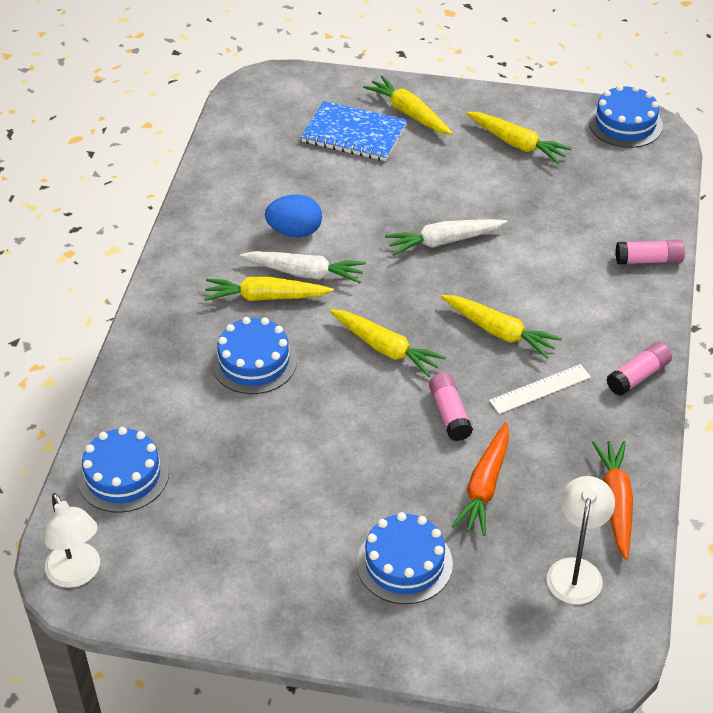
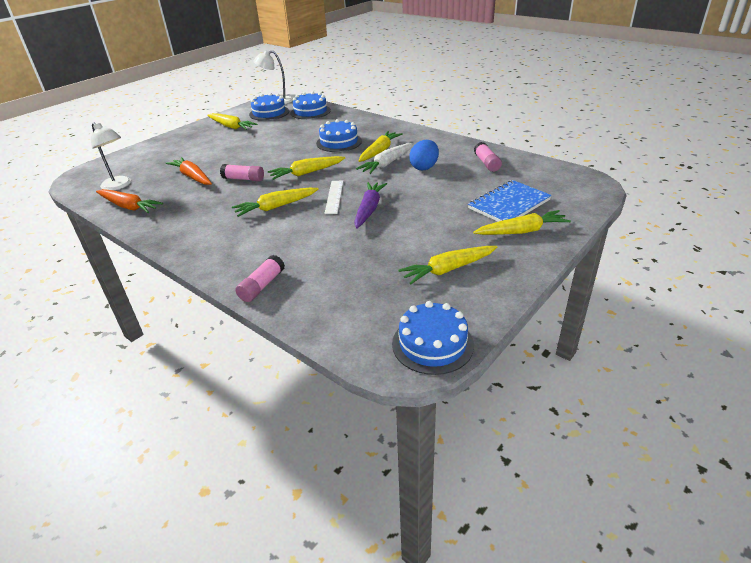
camera: 120 degrees right, 10 degrees down
(259, 569) = (231, 127): none -> yellow carrot
(404, 563) = (188, 151): blue cake -> blue cake (269, 113)
(444, 241) = (369, 209): white carrot -> purple carrot
(540, 389) = (222, 207): white ruler -> white ruler (334, 197)
(638, 376) = (183, 242): pink glue stick -> pink glue stick (487, 163)

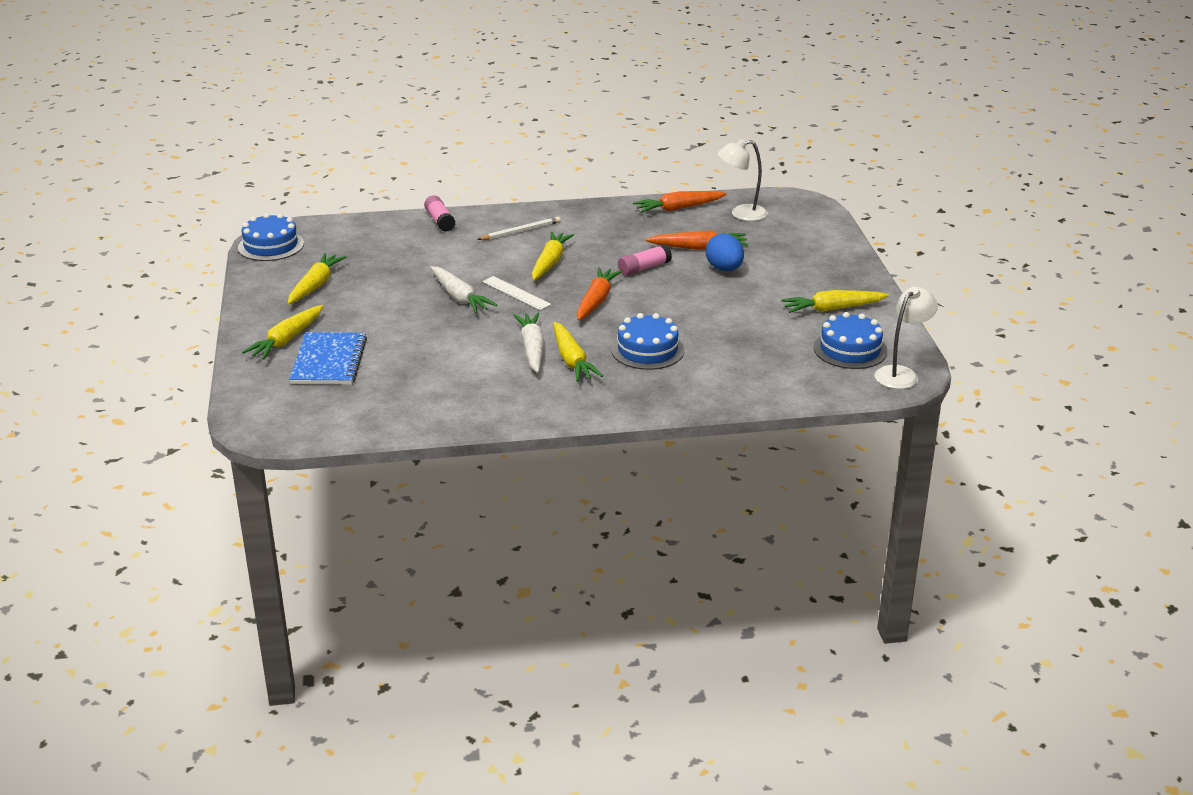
camera: 130 degrees right, 5 degrees down
(238, 241) = (520, 231): none -> white pencil
(307, 173) = (596, 301): yellow carrot -> orange carrot
(310, 111) = (802, 378): blue cake -> none
(369, 209) = (459, 297): purple carrot -> white carrot
(424, 167) = (482, 363): blue egg -> blue egg (724, 269)
(487, 163) = (417, 402): pink glue stick -> none

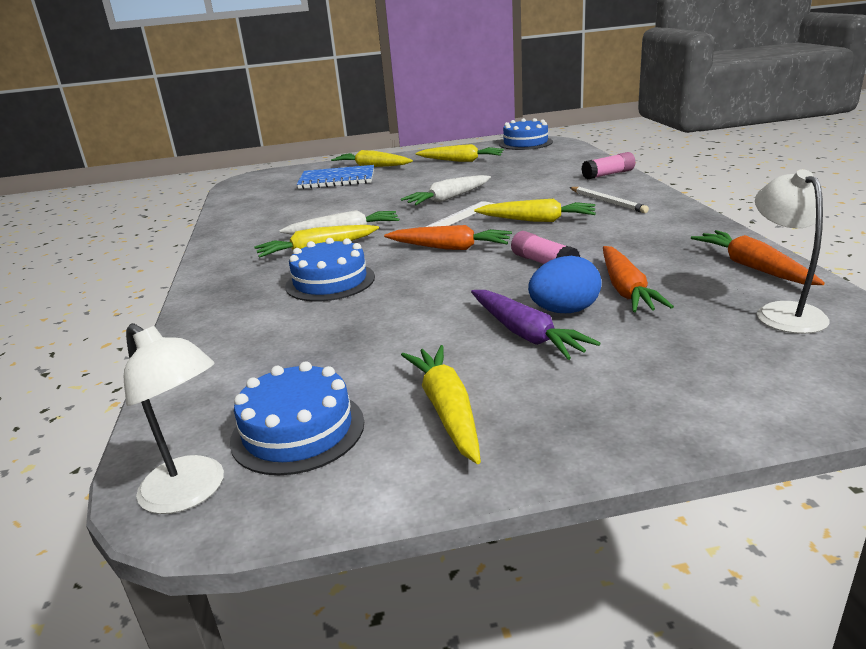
camera: 90 degrees right, 5 degrees down
(752, 283) = (525, 334): none -> purple carrot

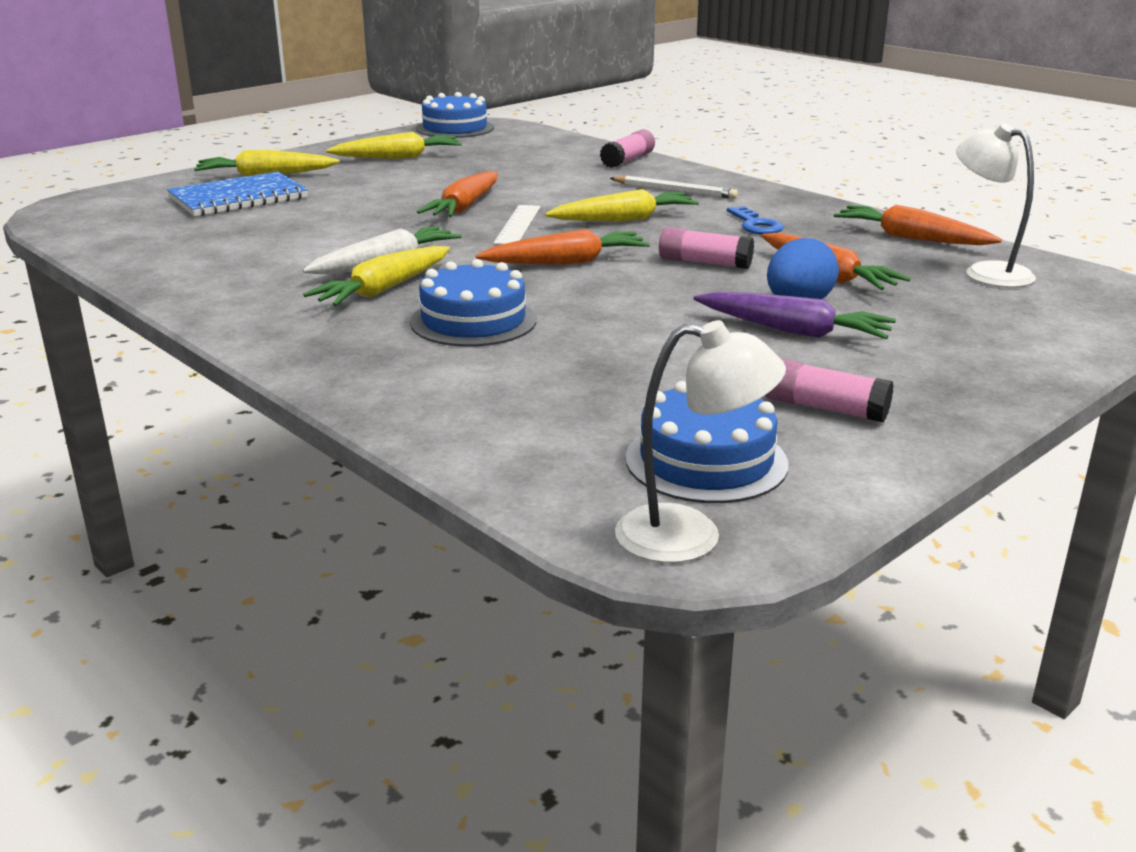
camera: 35 degrees left, 0 degrees up
(447, 410) = (824, 408): yellow carrot -> pink glue stick
(448, 199) = (464, 207): white carrot -> orange carrot
(630, 237) = (756, 225): none -> blue key

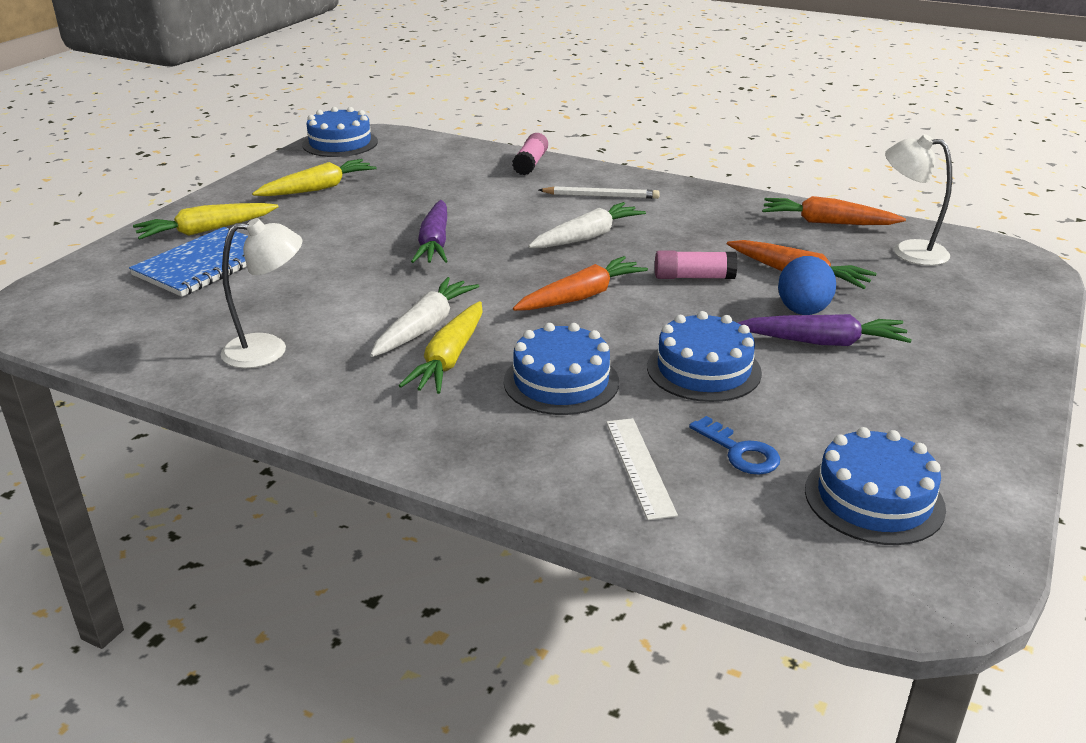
camera: 20 degrees left, 5 degrees up
(464, 207) = (434, 243): orange carrot -> purple carrot
(517, 225) = (501, 258): white ruler -> white ruler (639, 467)
(624, 220) = (587, 237): yellow carrot -> white carrot
(632, 333) = (703, 369): none -> blue cake
(690, 536) = (927, 582): white lamp -> white lamp (268, 350)
(756, 225) = (698, 226): blue key -> blue key (740, 452)
(824, 408) = (912, 421): pink glue stick -> none

